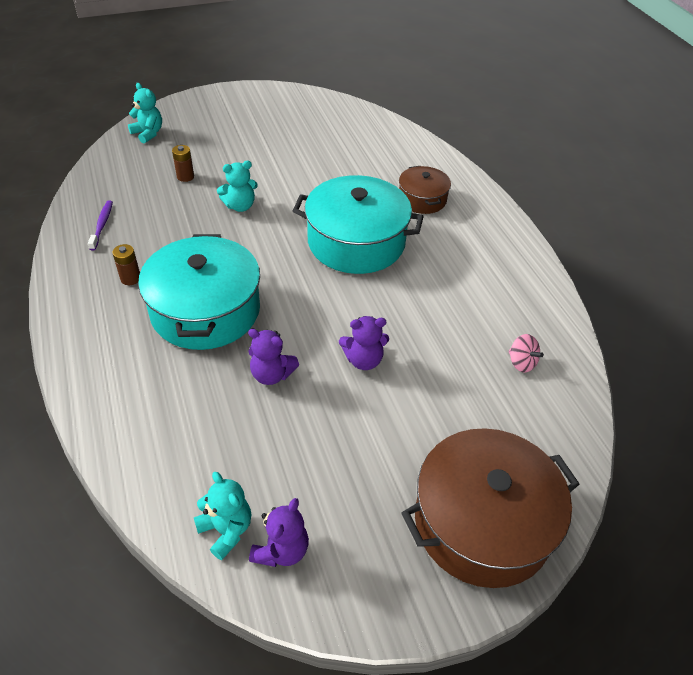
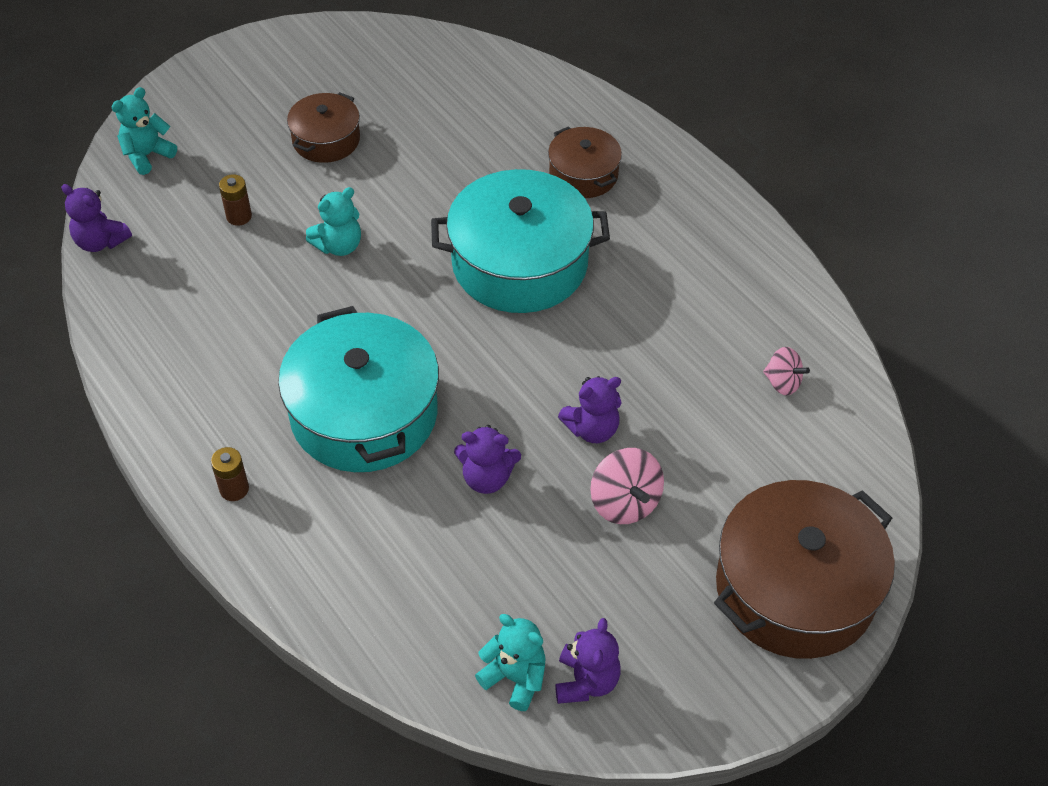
camera: 15 degrees left, 5 degrees up
(93, 172) = (100, 241): none -> purple teddy bear
(102, 225) = (159, 323): purple toothbrush -> none
(130, 278) = (241, 393): brown battery -> brown battery (234, 489)
(148, 133) = (147, 155): turquoise teddy bear -> turquoise teddy bear turned 75 degrees counterclockwise
(262, 147) = (326, 140): none -> brown pot
(367, 418) = (624, 502): none -> pink spinning top

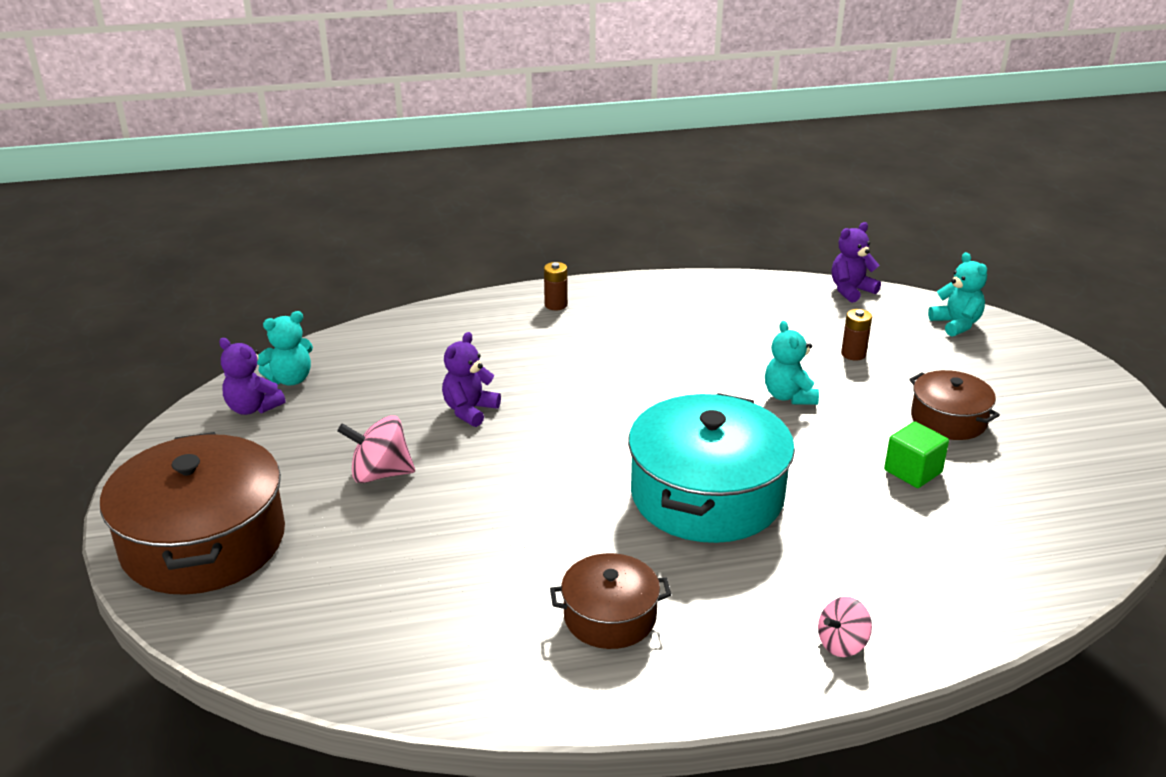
camera: 115 degrees right, 20 degrees down
(364, 413) = (583, 369): turquoise pot -> none
(416, 150) = (913, 471): none -> green cube
(583, 174) = (825, 582): brown pot -> brown pot (610, 616)
(592, 429) = (471, 479): purple teddy bear -> none
(782, 382) = (419, 628): pink spinning top -> pink spinning top (842, 644)

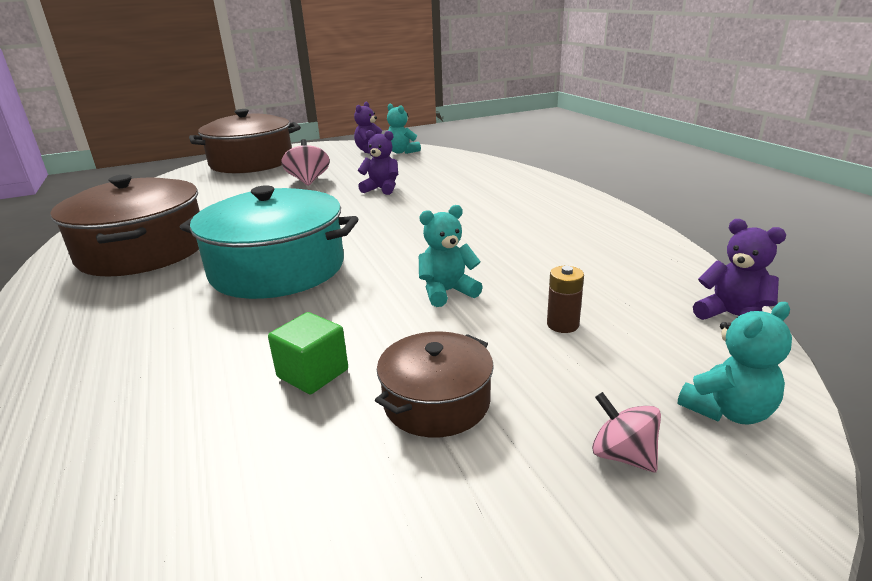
camera: 80 degrees right, 5 degrees down
(556, 305) = (544, 192): brown battery -> none
(610, 616) = (143, 251): brown pot -> brown pot, size x1.87
(842, 644) = (52, 339): pink spinning top -> pink spinning top (622, 455)

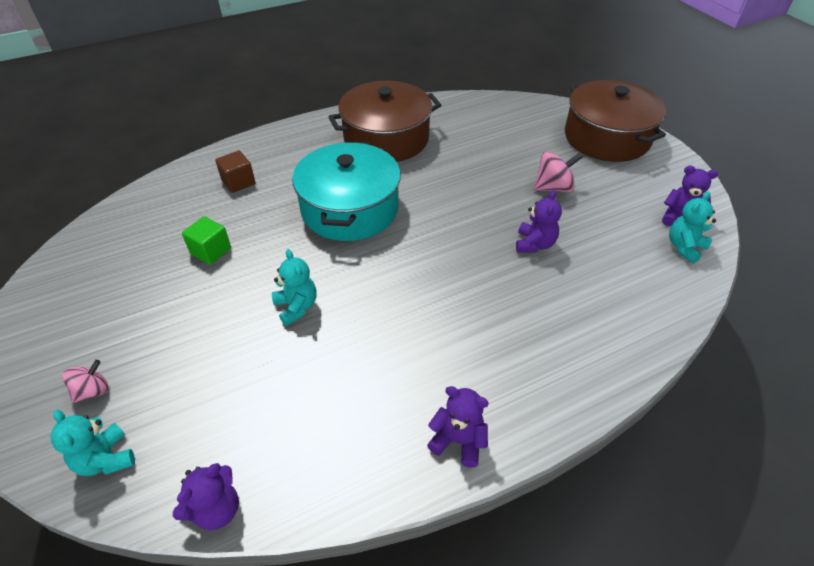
camera: 85 degrees right, 20 degrees up
(135, 366) = (238, 182): none -> brown cube
(436, 402) = (167, 307): brown pot -> none
(562, 324) = (233, 377): brown battery -> none
(598, 217) = (458, 440): none -> purple teddy bear

